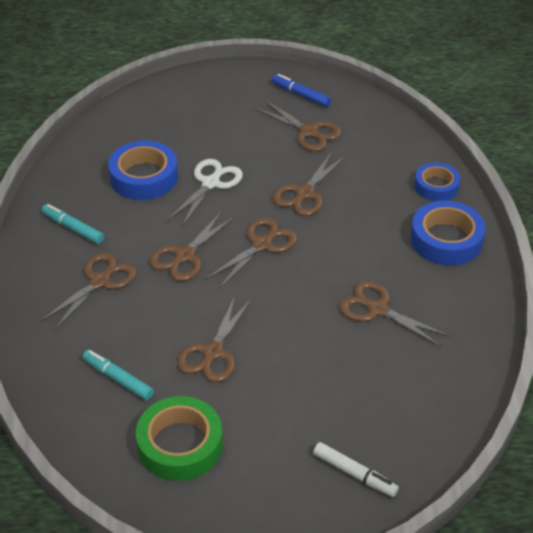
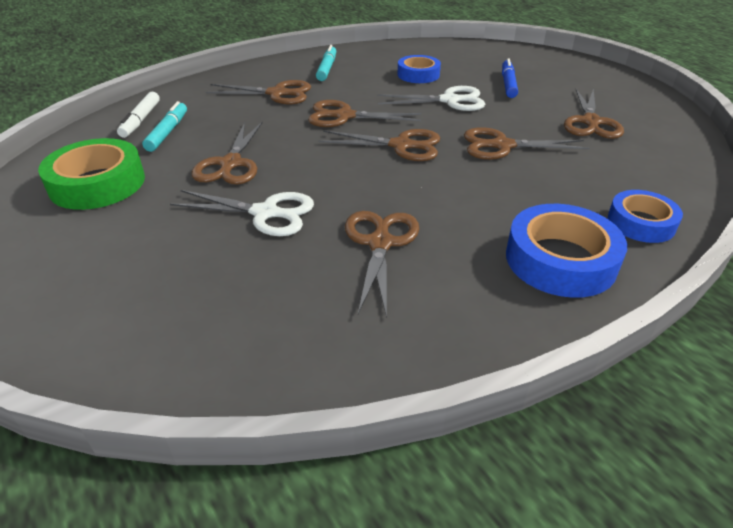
camera: 60 degrees right, 5 degrees down
(144, 177) = (418, 74): blue tape -> blue tape, size x0.64
(212, 353) = (230, 164): brown scissors -> brown scissors turned 75 degrees counterclockwise
(301, 95) = (634, 104): blue marker -> blue marker (508, 84)
(301, 354) = (266, 213): none -> white scissors
(354, 474) = (91, 310): white marker -> white marker (141, 120)

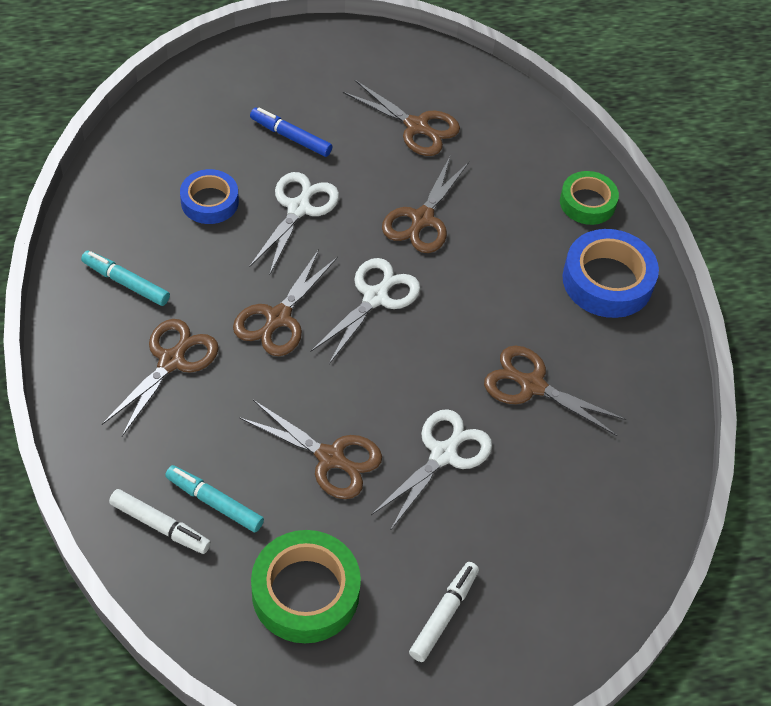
camera: 70 degrees left, 15 degrees up
(87, 255) = (444, 614): none -> white marker
(401, 146) = (376, 297): brown scissors -> white scissors
(641, 223) = (587, 203): blue tape -> green tape

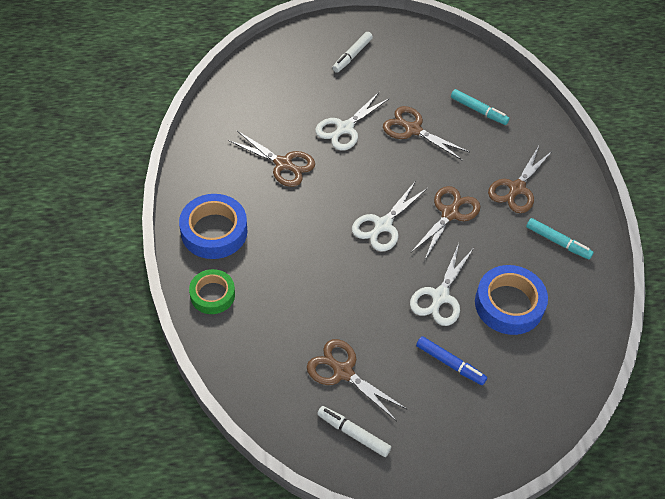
camera: 175 degrees left, 0 degrees up
(160, 526) = (507, 101): white marker -> white marker (353, 433)
(209, 202) = (509, 304): blue tape -> blue tape, size x1.55
(305, 592) = (425, 68): green tape -> none
(422, 219) = (345, 284): brown scissors -> none

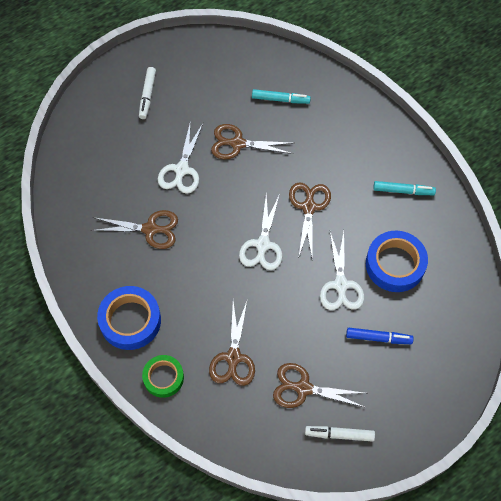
camera: 25 degrees left, 10 degrees up
(516, 189) = (348, 158): brown scissors -> brown scissors (233, 358)

